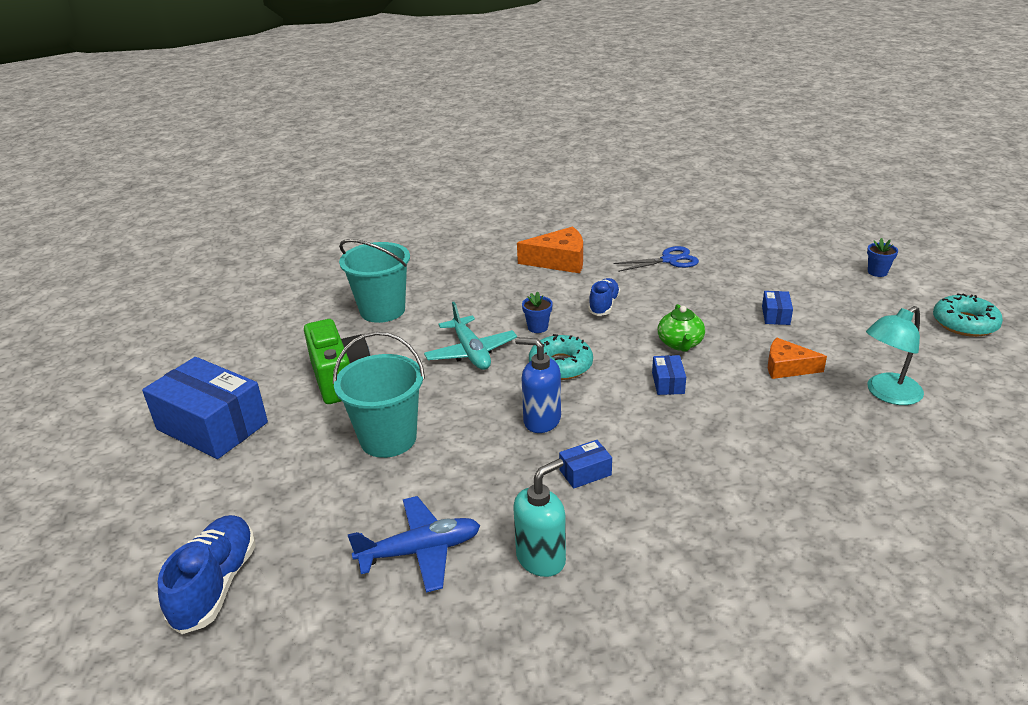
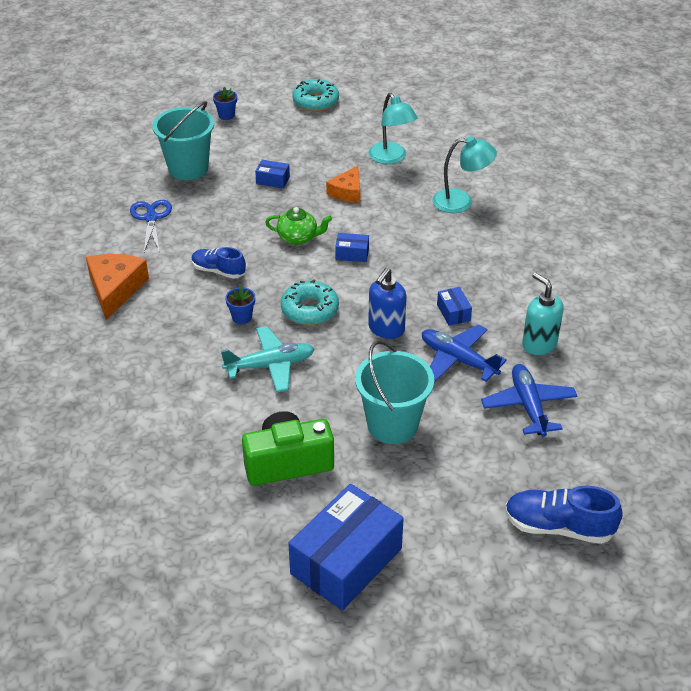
camera: 85 degrees left, 10 degrees up
(382, 310) = (163, 431): turquoise bucket -> turquoise bucket (188, 168)
(498, 482) = (458, 360): none -> blue plane
(828, 465) = (461, 202): none -> turquoise lamp

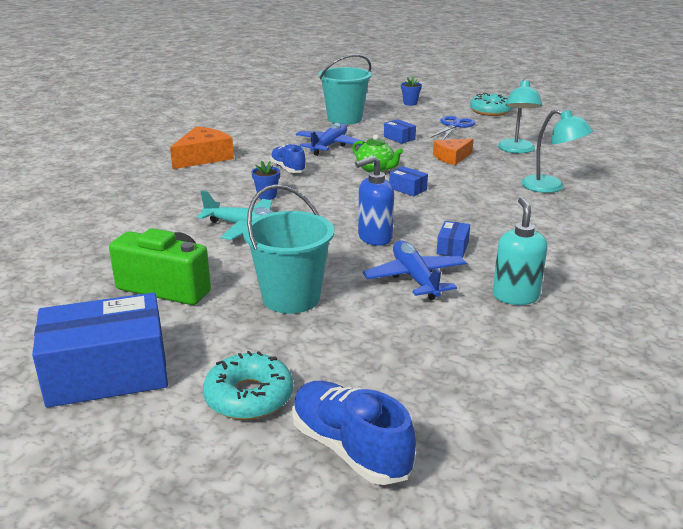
camera: 35 degrees right, 15 degrees down
(151, 218) = (282, 133): blue scissors -> blue scissors (454, 126)
(310, 309) = (326, 207): turquoise donut -> turquoise donut (249, 396)
(528, 406) = (445, 336): blue plane -> blue plane (329, 146)

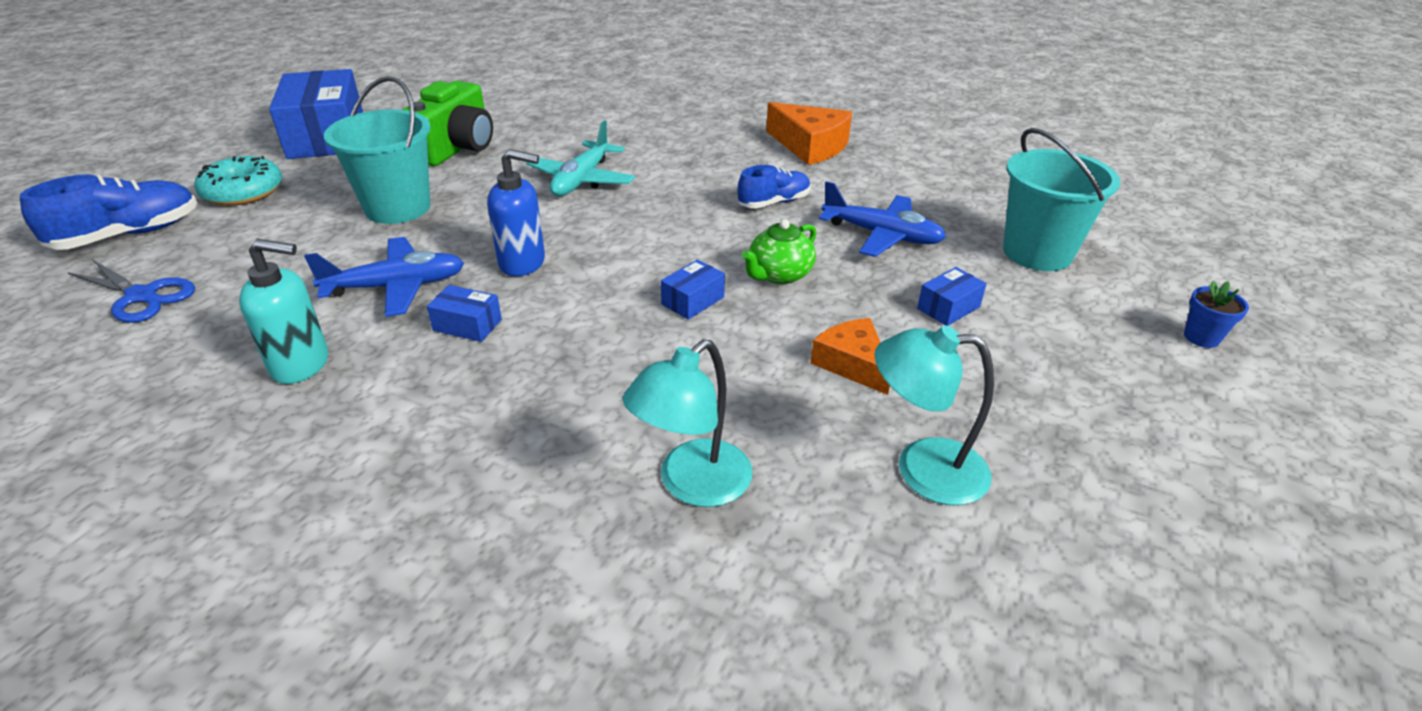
camera: 90 degrees right, 10 degrees up
(267, 196) = (675, 190): blue flower pot -> none
(374, 238) = (523, 263): blue soap dispenser -> blue soap dispenser turned 120 degrees clockwise
(454, 126) = (1062, 388): blue scissors -> blue scissors (142, 296)
(490, 111) = (1227, 469): turquoise donut -> none

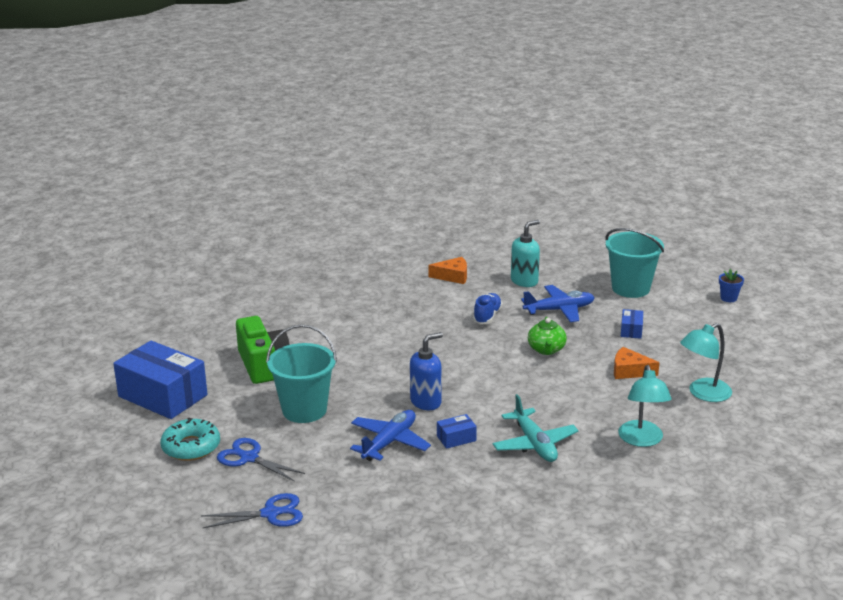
camera: 40 degrees left, 10 degrees down
(129, 235) = (182, 498): blue shoe -> none
(256, 228) = (249, 458): none -> blue scissors
(301, 364) = (418, 491): turquoise soap dispenser -> turquoise soap dispenser (524, 281)
(582, 180) = (372, 349): turquoise plane -> turquoise plane (534, 444)
(693, 301) = (530, 379): blue box -> none
(810, 146) = (453, 276): orange cheese -> orange cheese, size x0.66

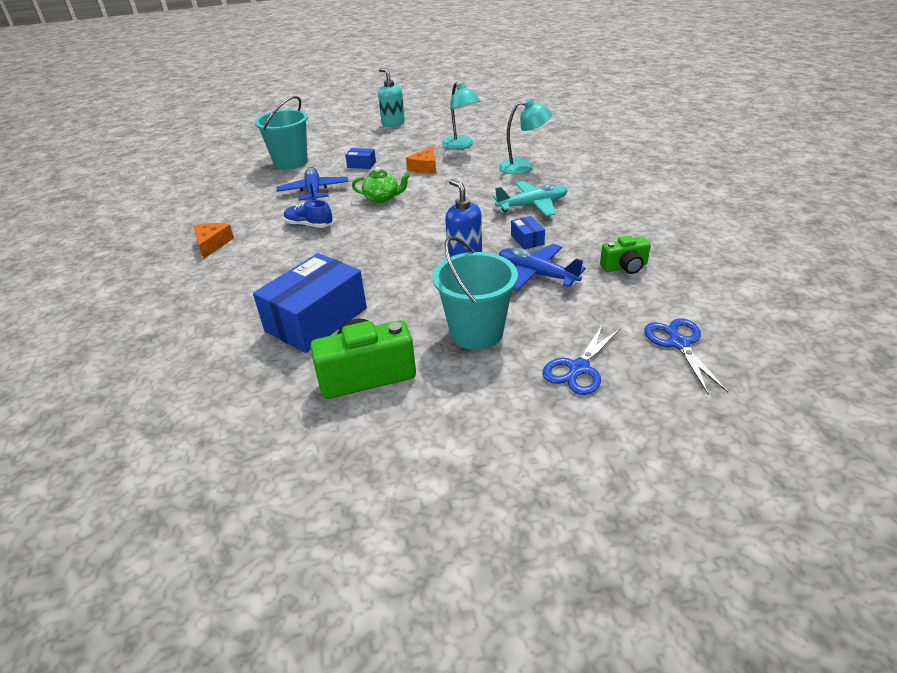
camera: 85 degrees left, 10 degrees up
(162, 396) = (432, 472): blue box -> blue box (316, 320)
(191, 447) = (562, 423): turquoise donut -> none
(398, 496) = (625, 267): none -> green camera
(524, 281) = (249, 206): turquoise soap dispenser -> turquoise soap dispenser (393, 123)
(728, 298) = (326, 131): blue flower pot -> none

